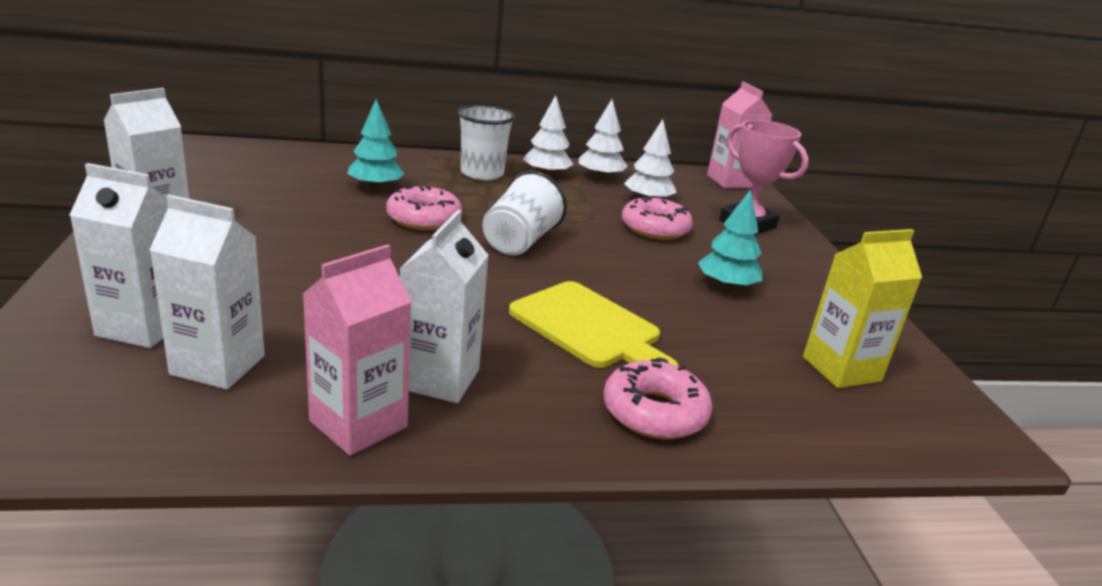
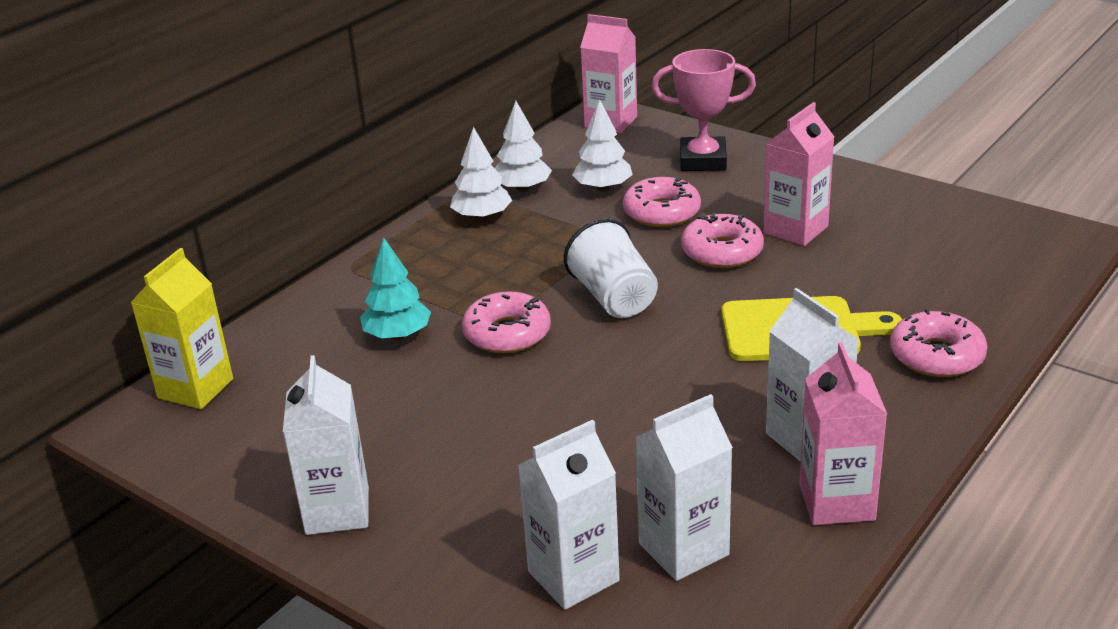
camera: 40 degrees left, 5 degrees up
(482, 173) = (437, 255): white cup -> none
(644, 264) = (722, 252): none -> pink donut
(726, 286) = (795, 230): turquoise tree -> pink carton
(841, 369) = (954, 245): yellow carton -> yellow carton (195, 388)

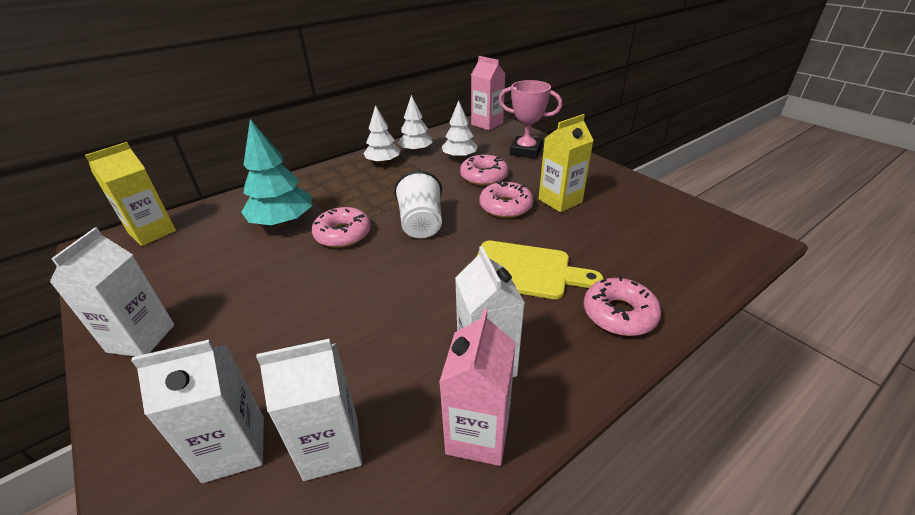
camera: 15 degrees right, 5 degrees up
(397, 335) = (283, 222): turquoise tree -> turquoise tree, size x1.50
(795, 230) = (560, 201): pink carton -> yellow carton

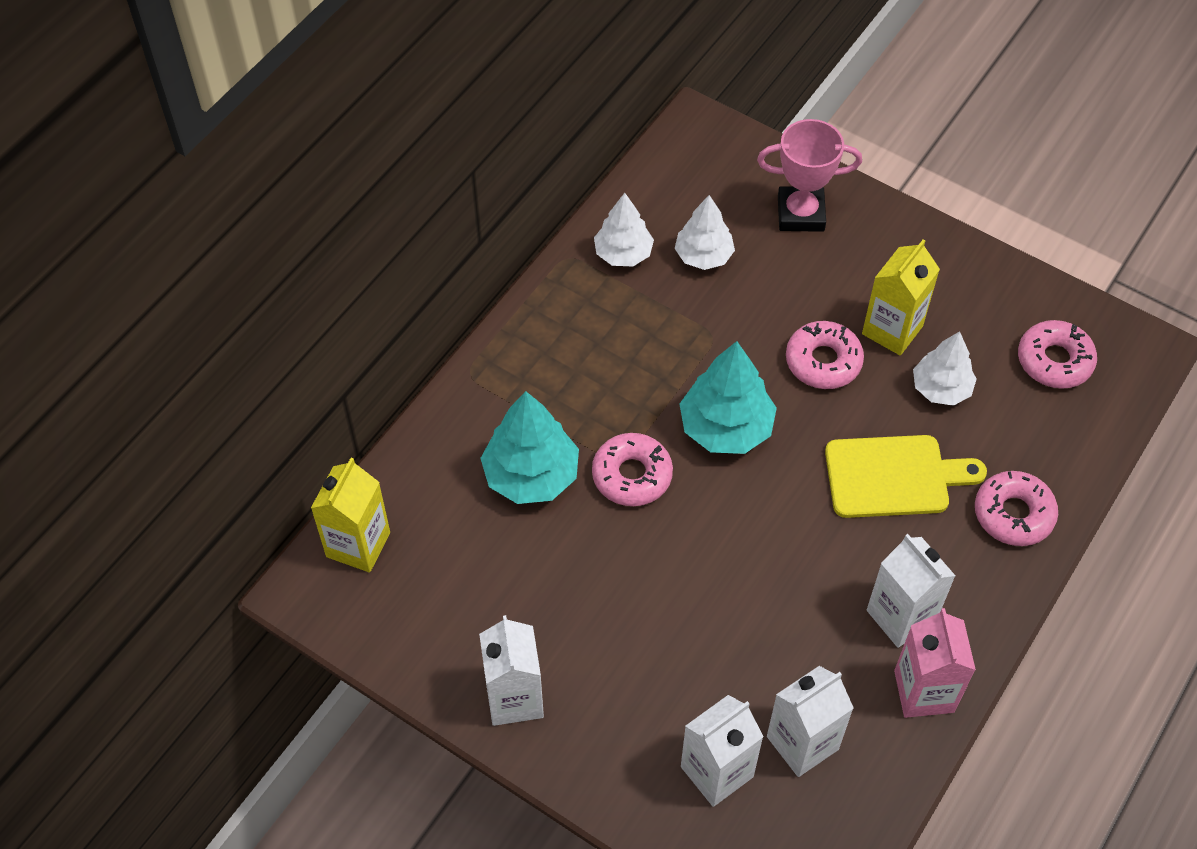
camera: 20 degrees left, 20 degrees up
(383, 162) = (588, 299): white tree -> white tree (941, 388)
(421, 224) = (725, 427): white cup -> turquoise tree
(484, 176) = (763, 298): pink donut -> pink donut (1054, 361)
(487, 124) = (703, 141): pink carton -> none

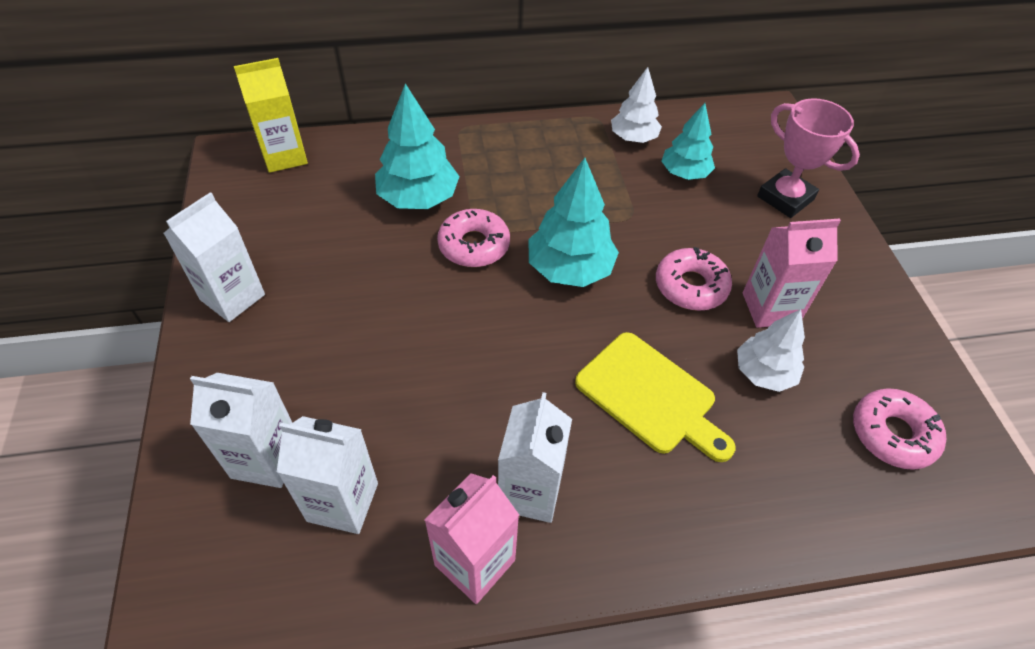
camera: 45 degrees right, 5 degrees down
(703, 256) = (684, 173): white tree -> turquoise tree
(892, 330) = (770, 308): yellow carton -> pink carton
(1013, 514) = (718, 508): pink donut -> none

